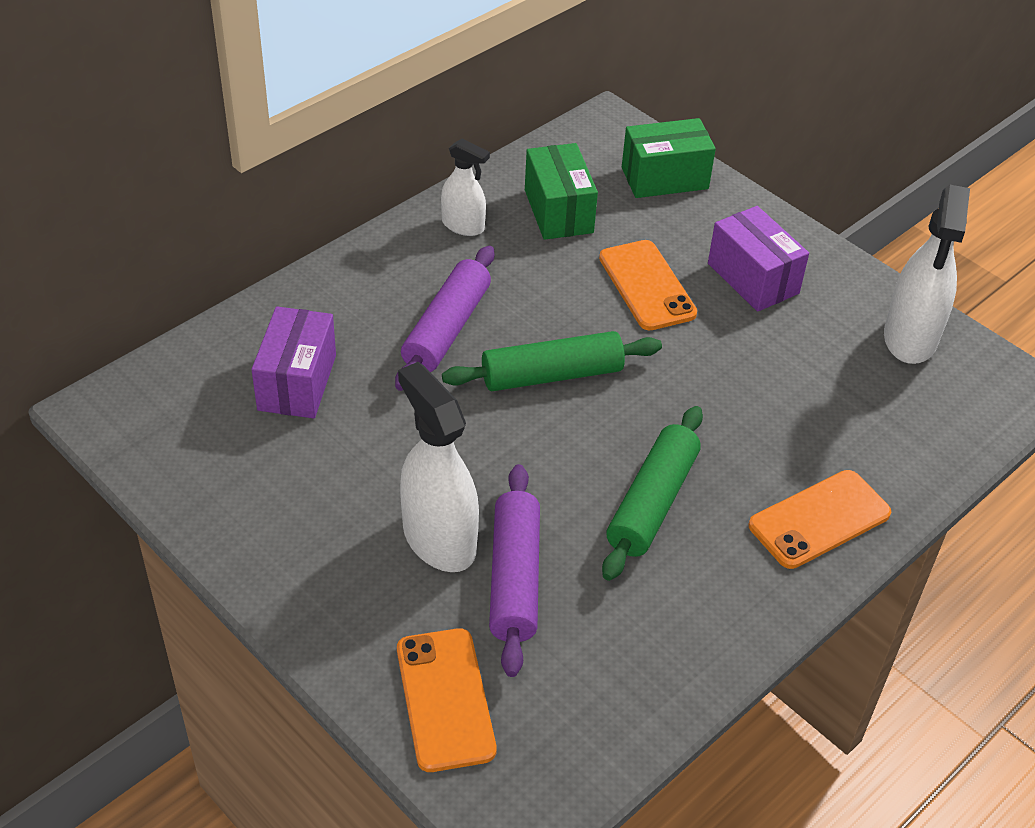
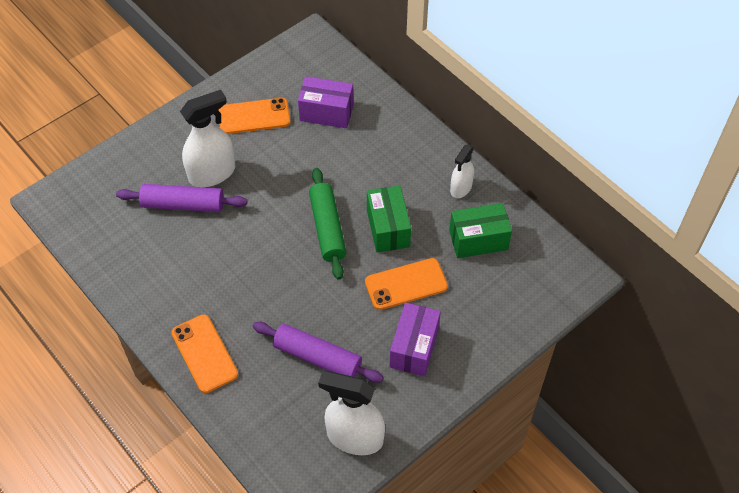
camera: 95 degrees right, 10 degrees up
(445, 699) = (117, 175): orange phone -> orange phone (254, 116)
(447, 329) = (367, 179): purple rolling pin -> purple rolling pin (317, 357)
(652, 502) = (226, 270): green rolling pin -> none
(664, 178) = (519, 305): green box -> green box (388, 228)
(753, 278) = (414, 348): purple box -> purple box turned 45 degrees counterclockwise

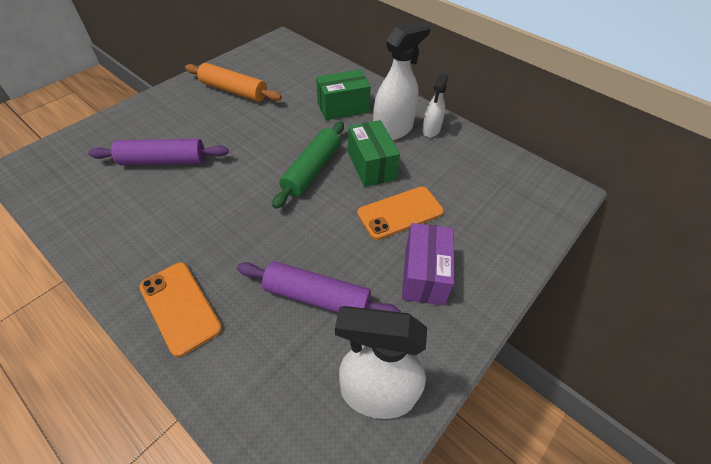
camera: 10 degrees left, 5 degrees down
(212, 173) = (194, 134): white spray bottle -> white spray bottle (393, 130)
(254, 116) = (234, 91): orange phone -> orange rolling pin
(326, 113) = (299, 85): purple box -> none
(327, 228) = (312, 170): green rolling pin -> green rolling pin turned 45 degrees clockwise
(478, 240) = (460, 169): green box -> green box (343, 107)

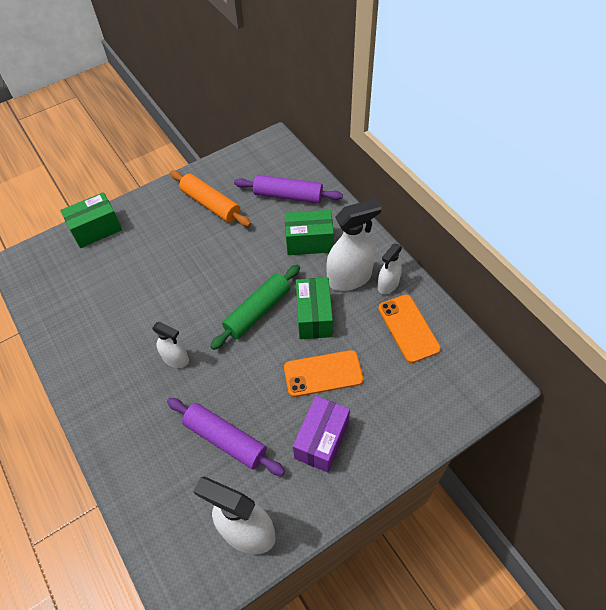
camera: 20 degrees right, 5 degrees up
(112, 125) = (96, 229): none -> green box
(163, 161) = (132, 277): purple rolling pin -> purple rolling pin (288, 195)
(180, 307) = (119, 423): orange phone -> orange phone (408, 328)
(234, 228) = (176, 359): none -> white spray bottle

